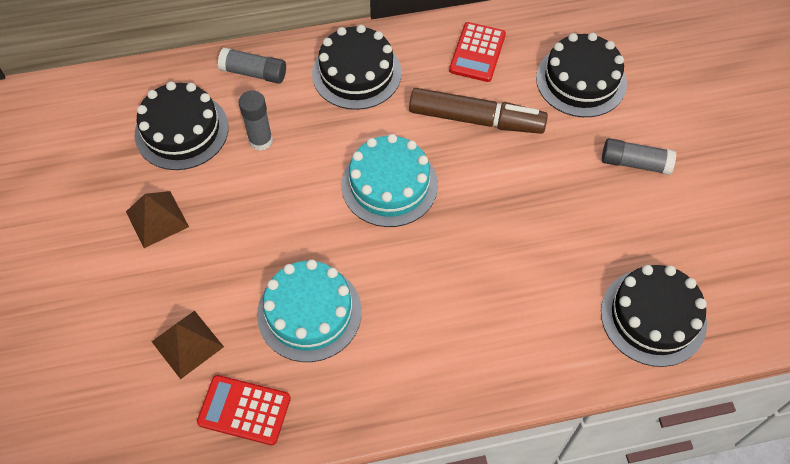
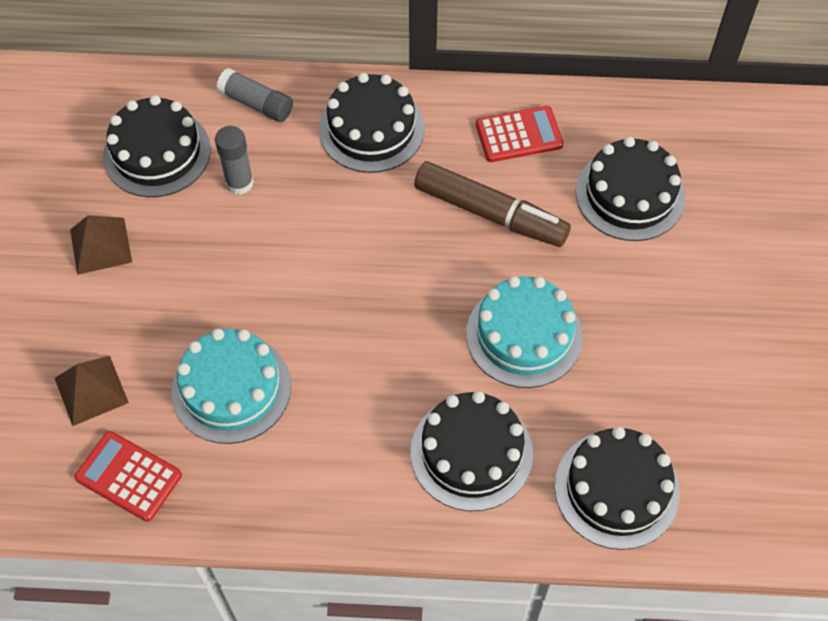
camera: 15 degrees right, 0 degrees up
(389, 185) = (366, 266): turquoise cake -> turquoise cake (524, 335)
(477, 52) = (519, 135): red calculator -> red calculator turned 135 degrees counterclockwise
(527, 316) = (471, 453): none -> black cake
(635, 163) = (659, 307): grey glue stick -> none

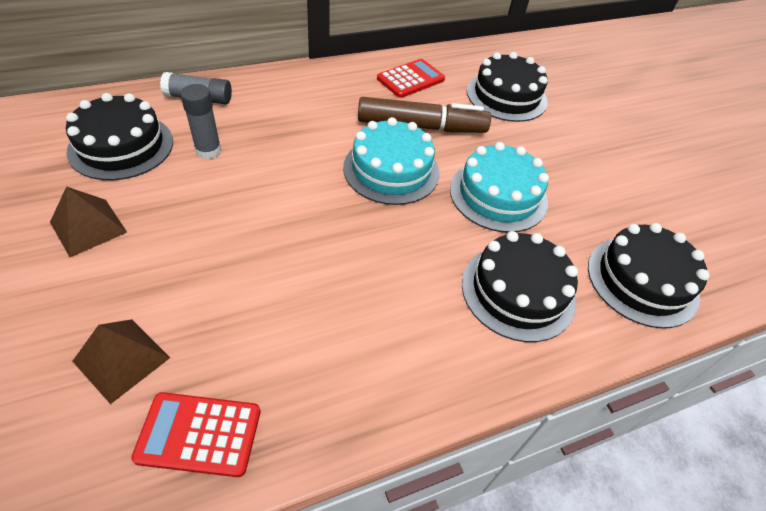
camera: 30 degrees left, 10 degrees down
(231, 388) = (275, 309): turquoise cake -> turquoise cake (391, 170)
(371, 129) = (301, 96): black cake -> none

